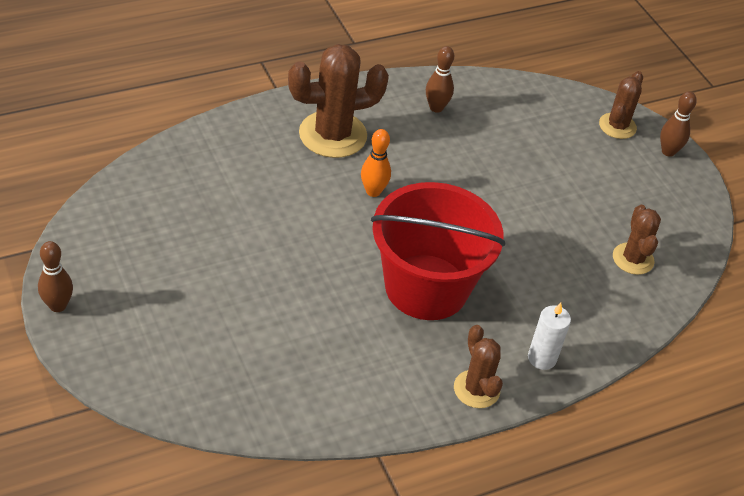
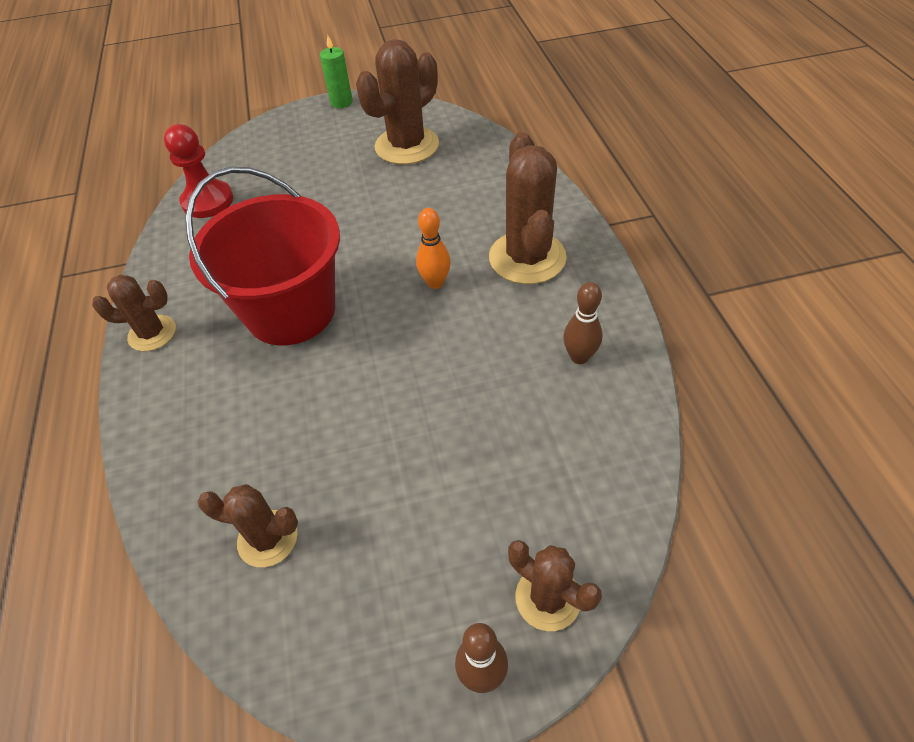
camera: 110 degrees right, 5 degrees up
(58, 305) = (341, 102): brown bowling pin -> green candle
(160, 231) = (407, 146): none -> brown cactus
(272, 400) = (208, 201): none -> red pawn
(542, 358) = (161, 396): white candle -> none

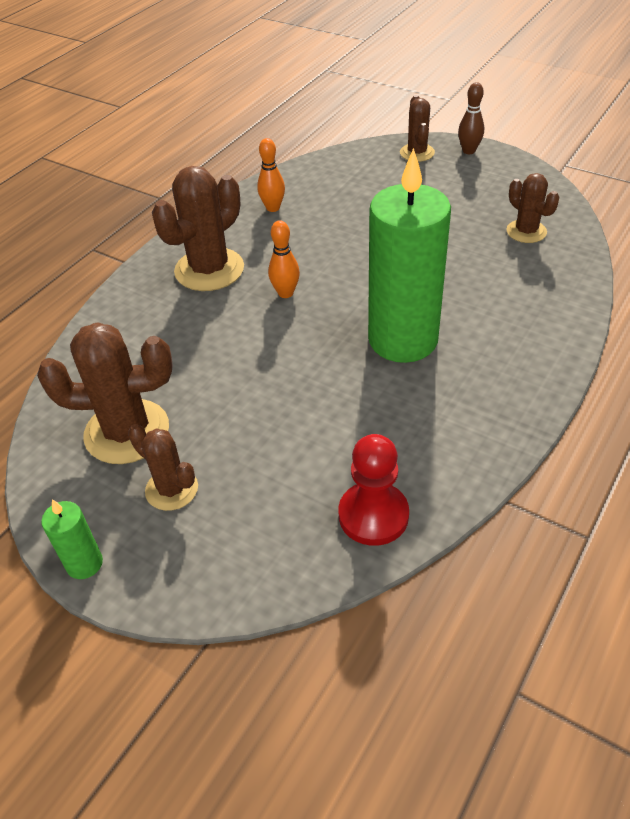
camera: 135 degrees left, 5 degrees down
(152, 333) = (525, 393): brown cactus -> brown cactus (171, 489)
(291, 311) = (403, 340): red bucket -> green candle
(579, 357) = (273, 208): brown bowling pin -> orange bowling pin

